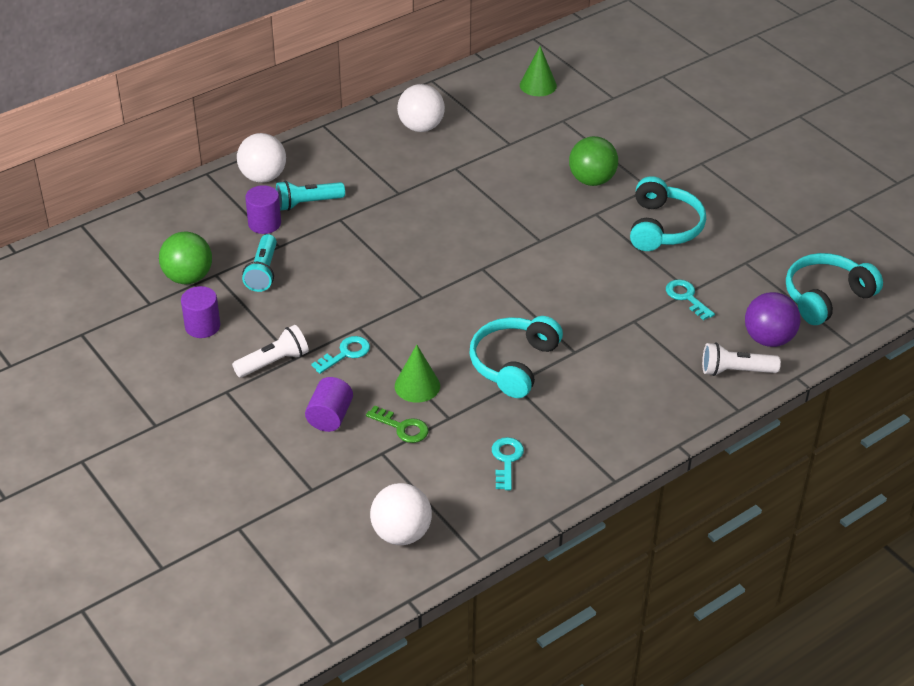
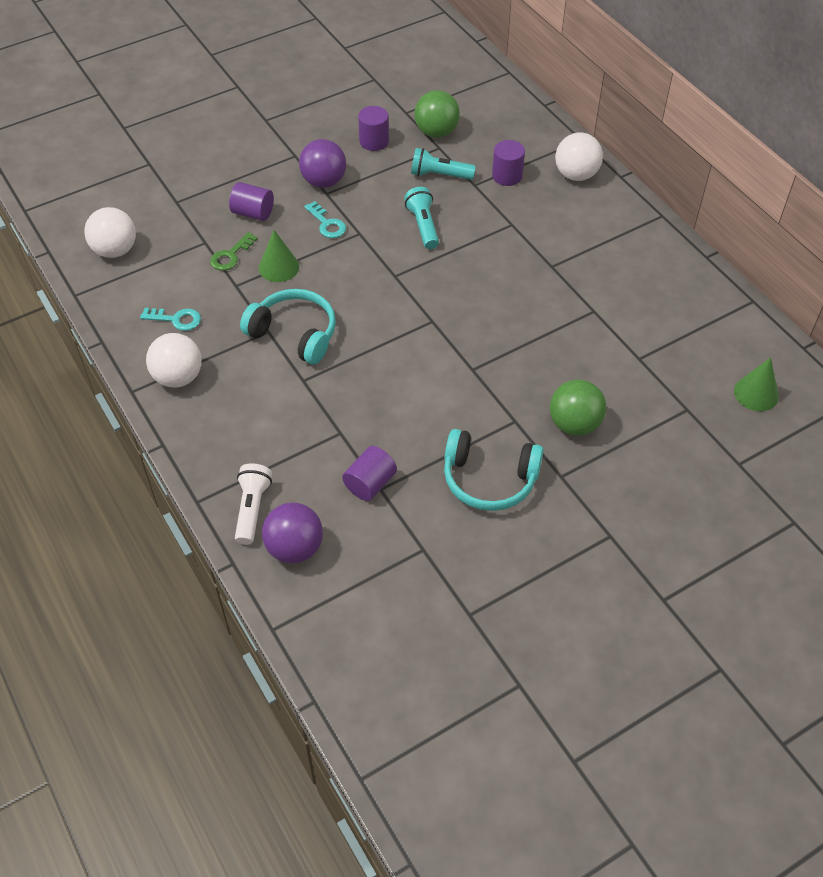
camera: 95 degrees right, 10 degrees up
(274, 362) = (324, 181): white flashlight -> purple ball
(307, 203) = (536, 203): turquoise flashlight -> turquoise flashlight (423, 226)
(421, 127) = (664, 288): white ball -> white ball (178, 377)
(686, 297) = (370, 483): turquoise key -> purple cylinder
(826, 297) = (355, 620): turquoise headphones -> none

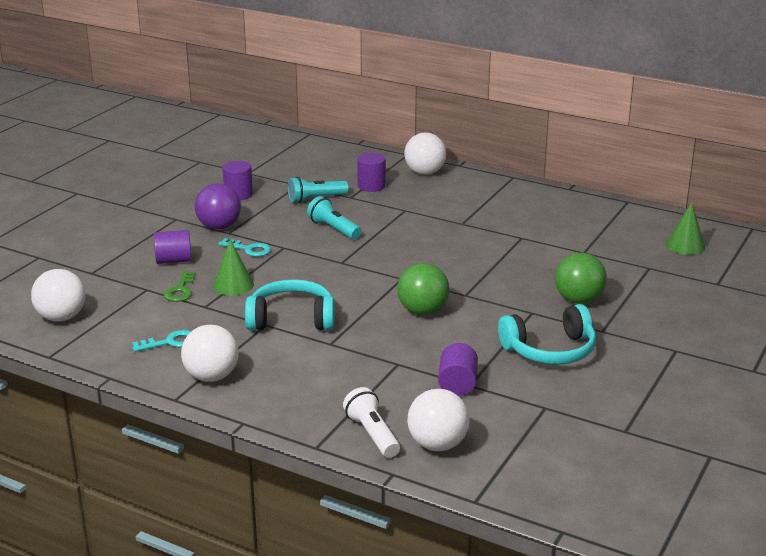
camera: 30 degrees left, 25 degrees down
(295, 548) = (437, 445): purple ball -> white ball
(436, 132) = (286, 177): green ball -> green ball (423, 311)

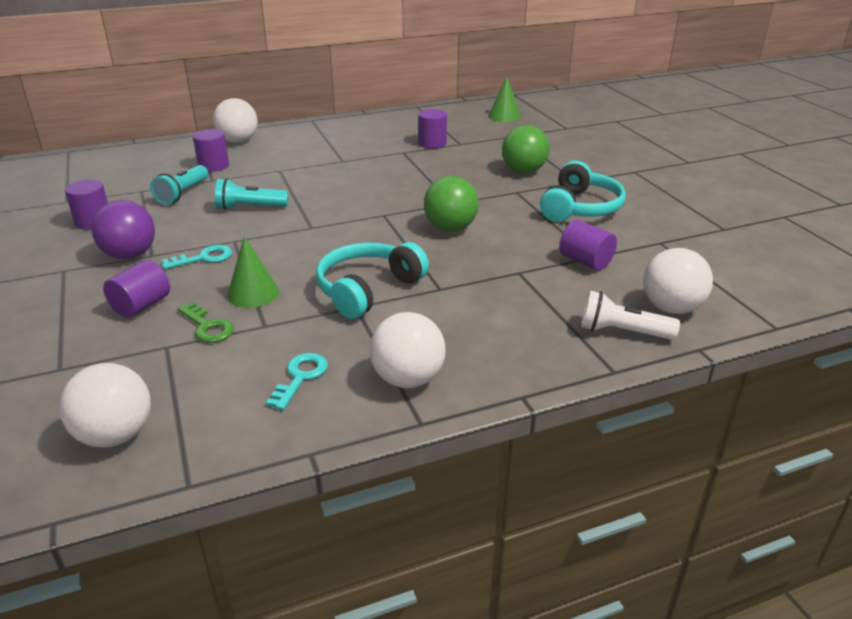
camera: 50 degrees left, 5 degrees up
(561, 241) = (432, 143): none -> purple cylinder

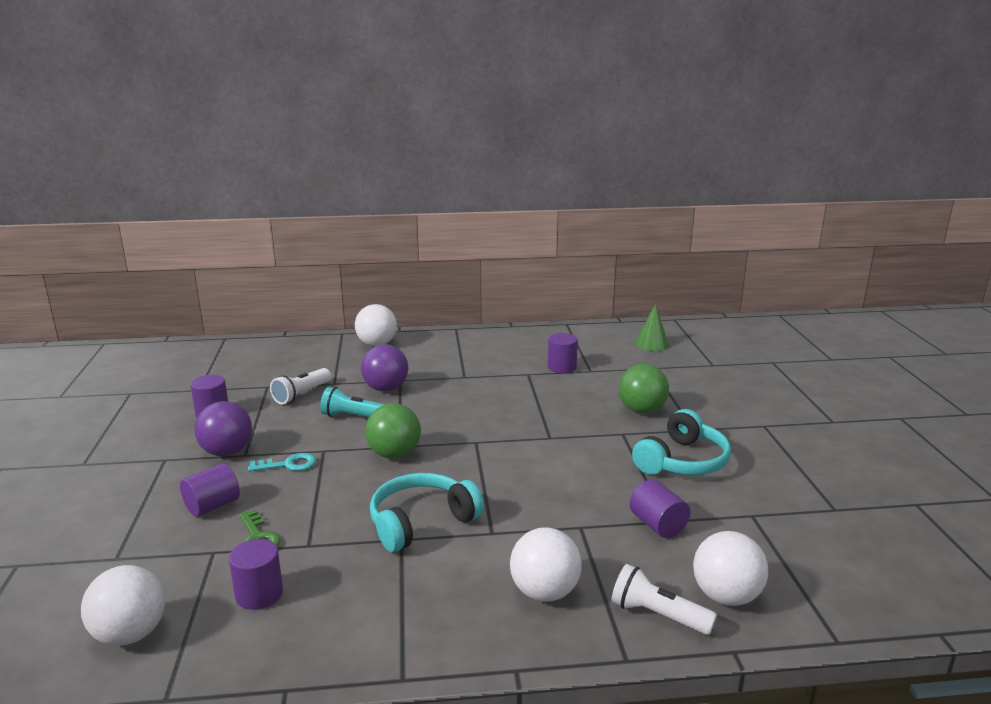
camera: 15 degrees right, 10 degrees down
(183, 194) = (301, 394): turquoise flashlight -> white flashlight
(213, 166) = (342, 368): purple cylinder -> purple cylinder (259, 594)
(253, 293) = (314, 509): green cone -> none
(269, 179) = (386, 389): none -> purple ball
(300, 377) = (314, 606): turquoise key -> none
(408, 379) = (413, 627): white ball -> white ball (544, 592)
(450, 228) = (534, 466): green ball -> green ball (394, 454)

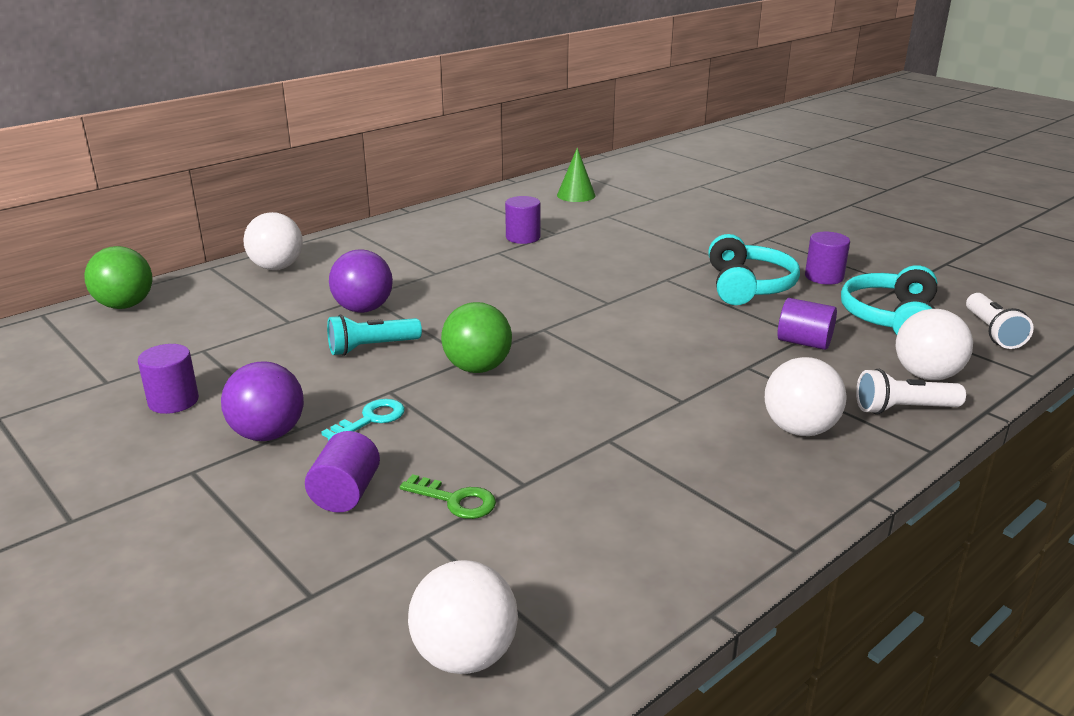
camera: 35 degrees left, 5 degrees up
(259, 594) = (546, 550): purple cylinder -> purple cylinder (824, 277)
(301, 394) = (265, 345): white flashlight -> white flashlight (992, 332)
(421, 522) = (604, 418): turquoise headphones -> turquoise headphones (890, 318)
(641, 410) = (653, 255): green ball -> green ball (125, 305)

